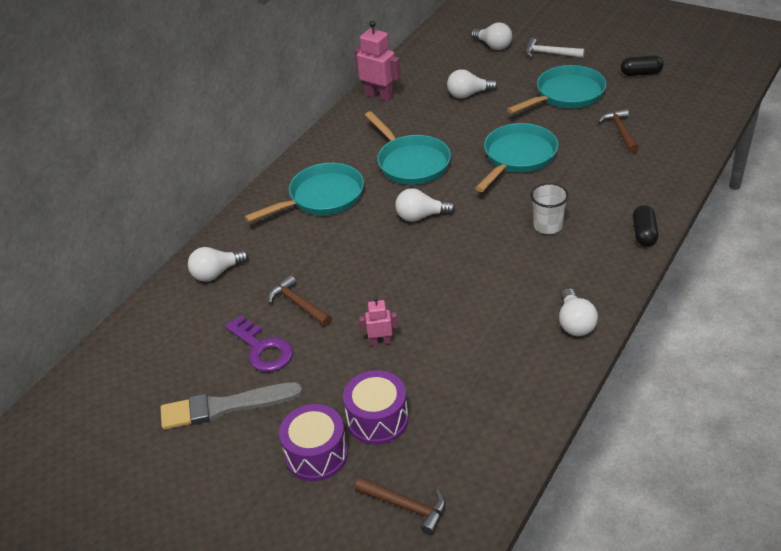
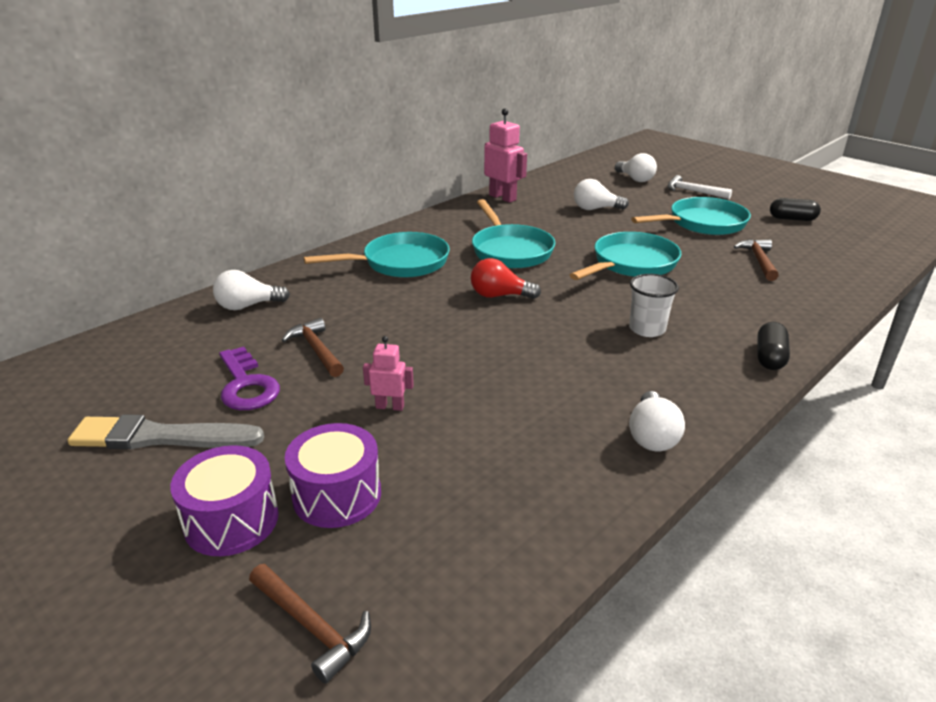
camera: 10 degrees right, 10 degrees down
(421, 216) = (499, 295): white light bulb -> red light bulb

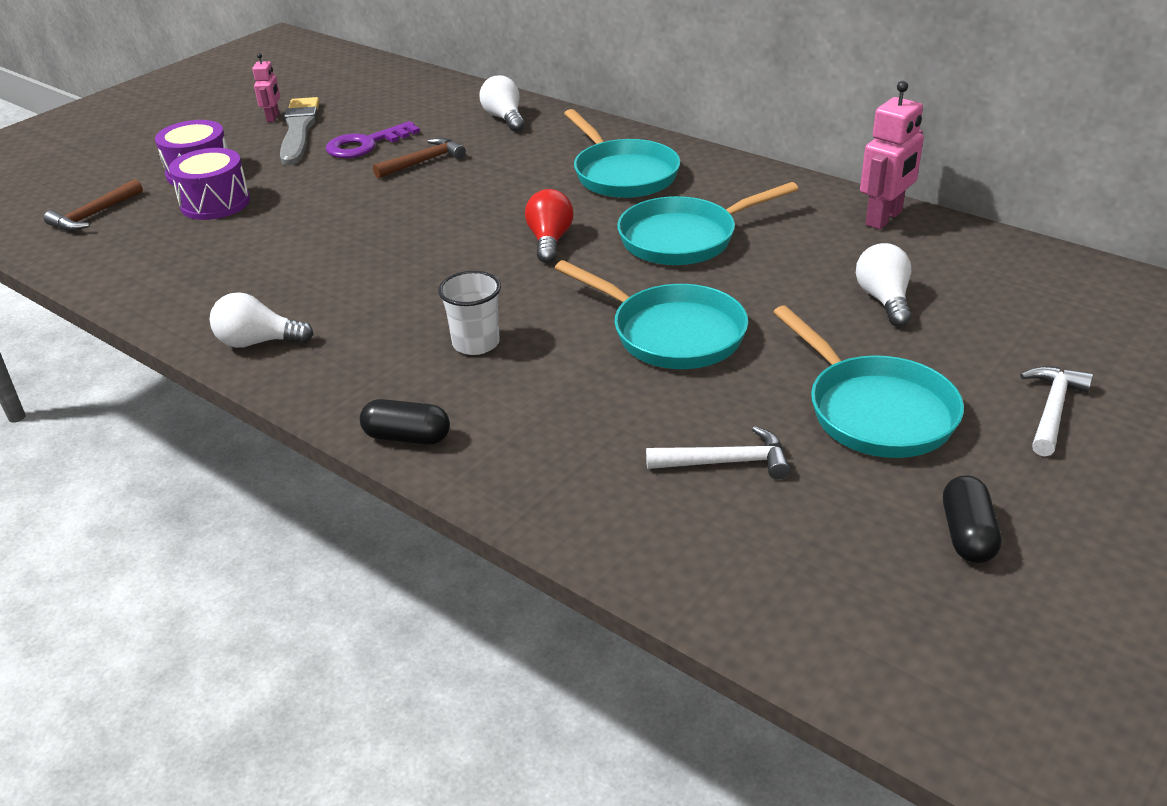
camera: 85 degrees right, 5 degrees up
(390, 406) = (327, 207): pink robot -> pink robot (273, 117)
(635, 179) = (1078, 341): white light bulb -> none
(758, 260) = (726, 462): brown hammer -> white hammer

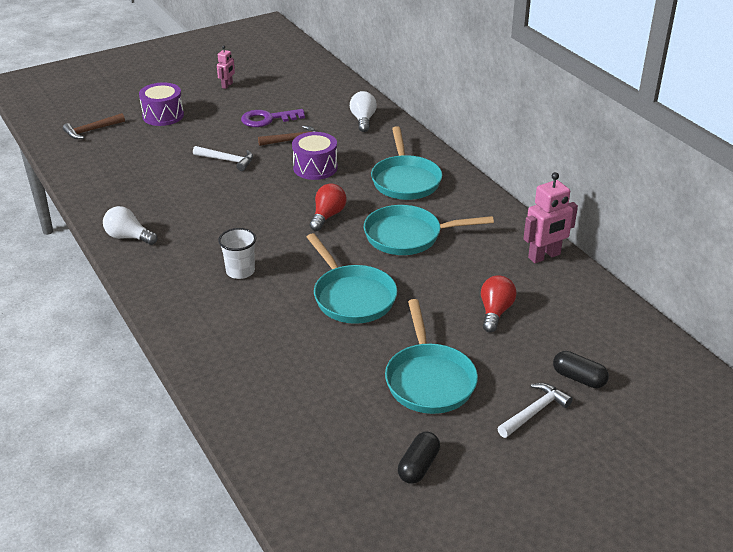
camera: 20 degrees right, 0 degrees up
(215, 203) = (159, 139): purple drum -> purple drum (315, 167)
(299, 130) = (236, 99): grey brush -> none
(407, 437) = (168, 316): black capsule -> black capsule (579, 378)
(726, 462) = (322, 383): white hammer -> white hammer (227, 160)
(884, 300) = (495, 312): white light bulb -> red light bulb

